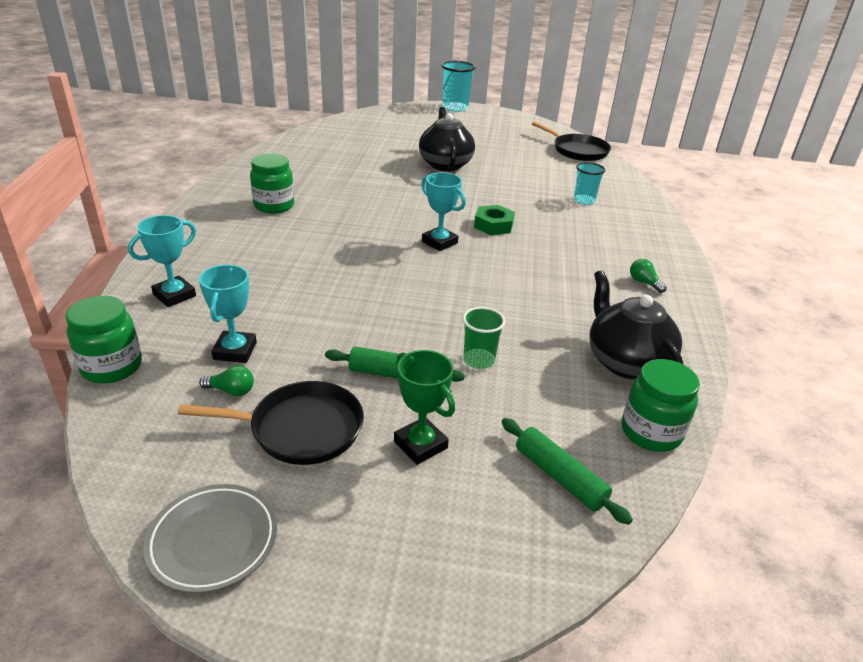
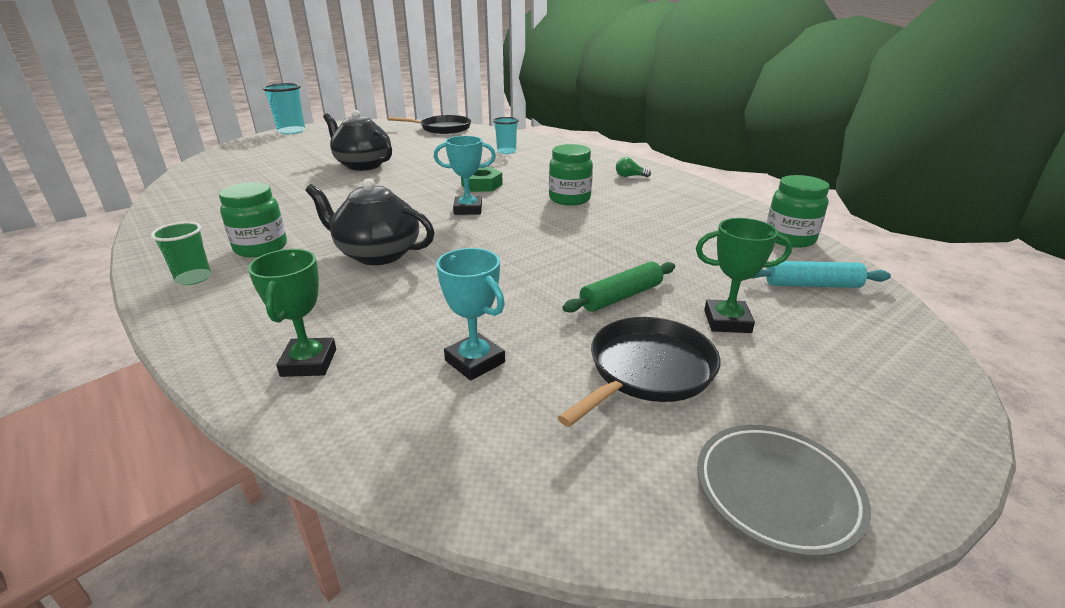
camera: 45 degrees left, 5 degrees down
(112, 367) = (379, 462): green jar -> green jar (569, 199)
(174, 295) = (309, 362): turquoise trophy -> green trophy
(231, 391) = (540, 389): green light bulb -> none
(478, 360) = (645, 257): green cup -> green cup (193, 278)
(559, 477) = (811, 285): green rolling pin -> turquoise rolling pin
(626, 362) = (708, 215): black teapot -> black teapot (377, 254)

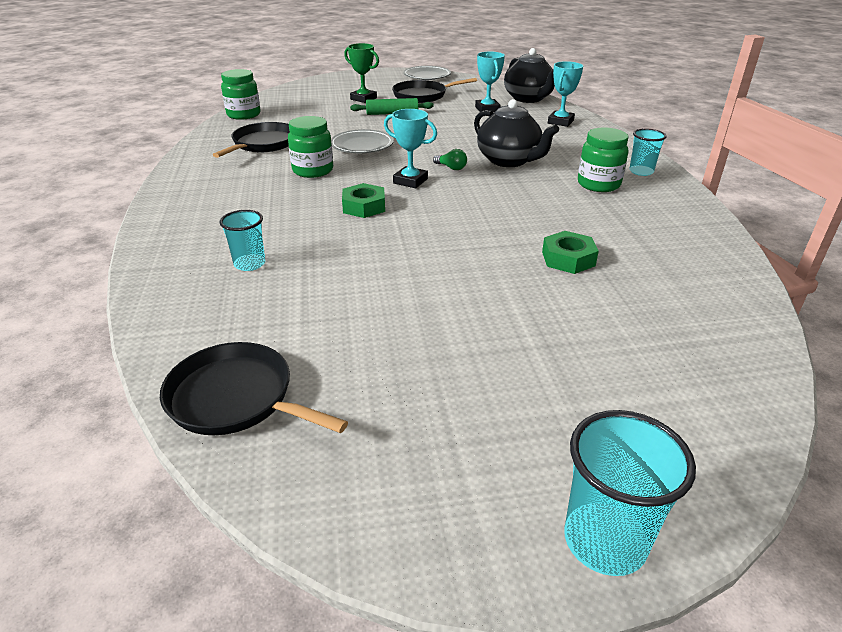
camera: 150 degrees left, 5 degrees up
(193, 278) = (641, 171): green cup -> turquoise cup
(301, 187) = (568, 259): none -> green nut
(309, 362) = (560, 122): green trophy -> turquoise trophy
(363, 165) = (474, 288): black teapot -> black teapot (528, 98)
(570, 232) = (362, 146): none -> grey plate
(629, 176) = (210, 181): green light bulb -> green light bulb (451, 168)
(670, 211) = (263, 144): none -> black pan
(811, 285) = (295, 100): turquoise rolling pin -> none

